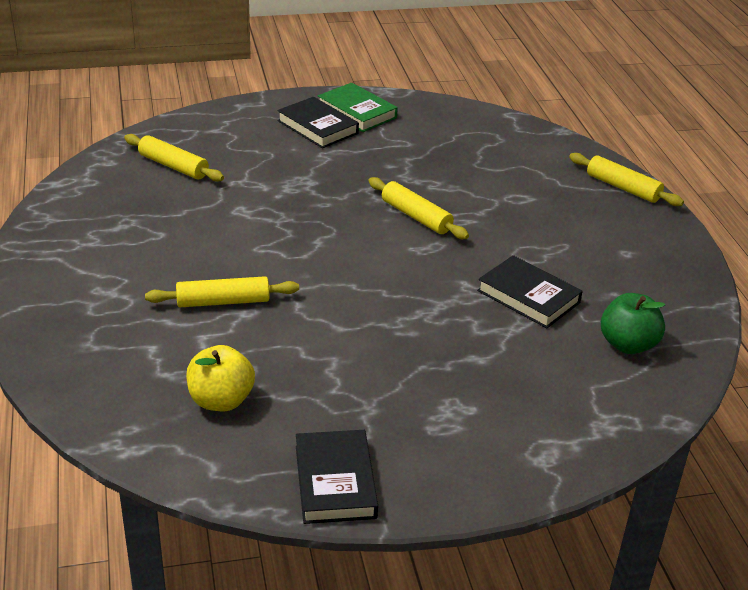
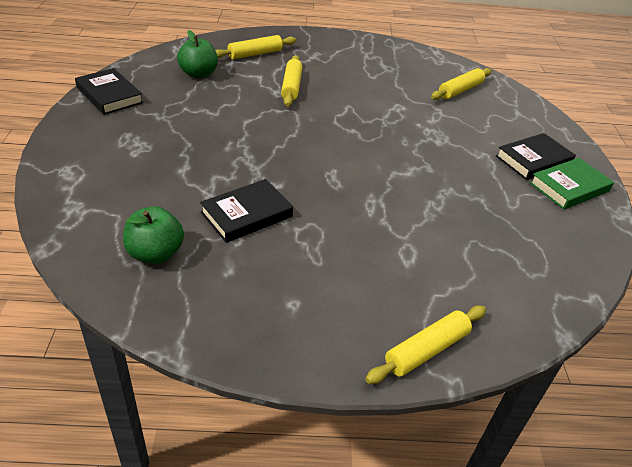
camera: 100 degrees right, 5 degrees up
(221, 400) = (198, 74): yellow apple -> green apple
(335, 481) = (109, 95): black book -> black book turned 45 degrees clockwise
(416, 216) = (381, 182): yellow rolling pin -> yellow rolling pin (255, 54)

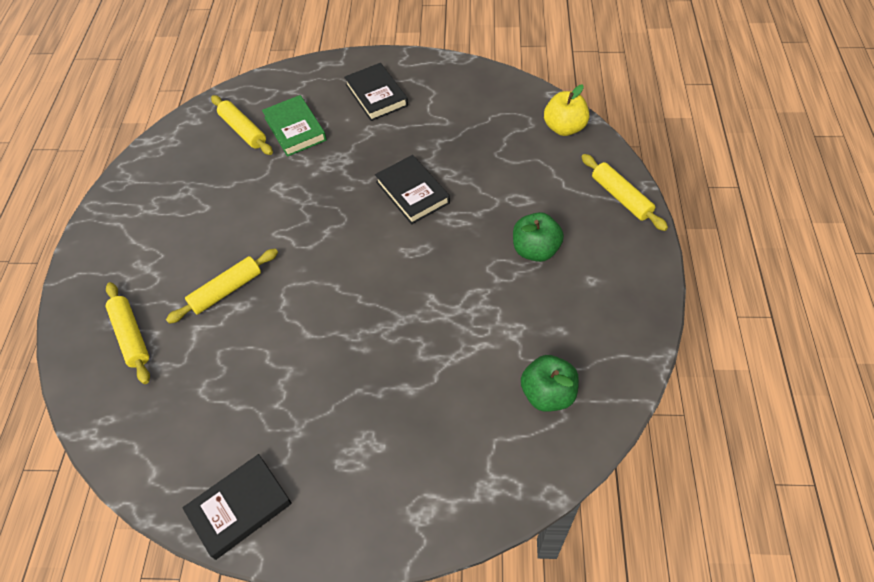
camera: 80 degrees left, 15 degrees up
(198, 74) = (185, 401): green apple -> green apple (535, 250)
(247, 215) = (481, 321): black book -> black book (412, 192)
(291, 86) = (226, 290): yellow rolling pin -> yellow rolling pin turned 45 degrees counterclockwise
(537, 305) = (564, 128): none -> yellow apple
(569, 187) = (416, 79): green book -> green book (295, 129)

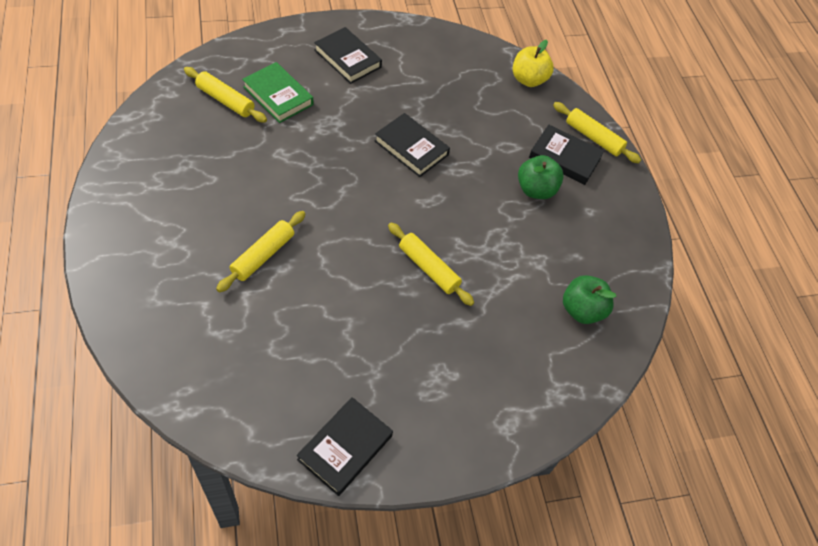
camera: 25 degrees left, 0 degrees up
(131, 336) = (181, 309): yellow rolling pin -> yellow rolling pin (428, 268)
(580, 217) = (564, 158): none -> black book

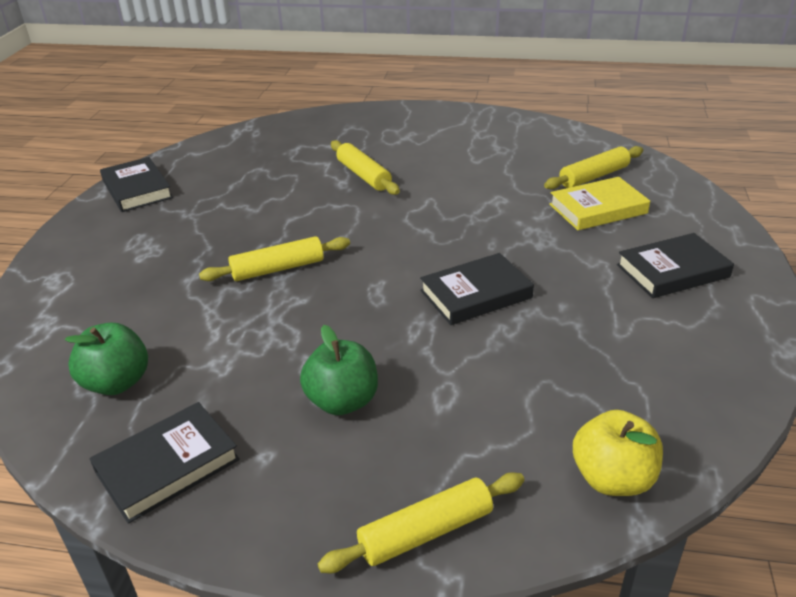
camera: 120 degrees right, 20 degrees down
(278, 96) = (598, 209): green book -> yellow book
(564, 158) = (392, 464): black book -> black book (167, 466)

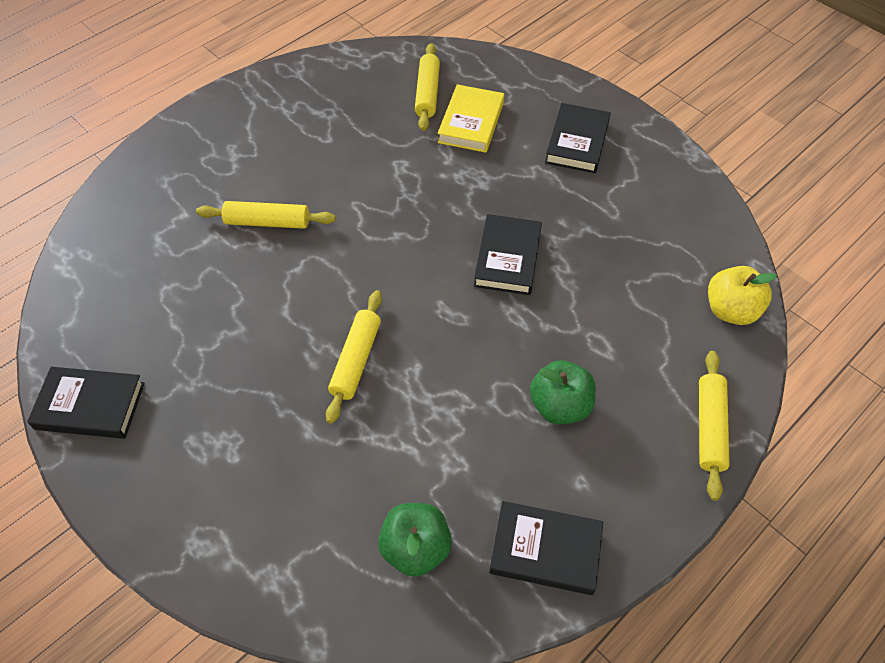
camera: 55 degrees left, 20 degrees up
(167, 466) = (545, 550): black book -> black book turned 75 degrees counterclockwise

